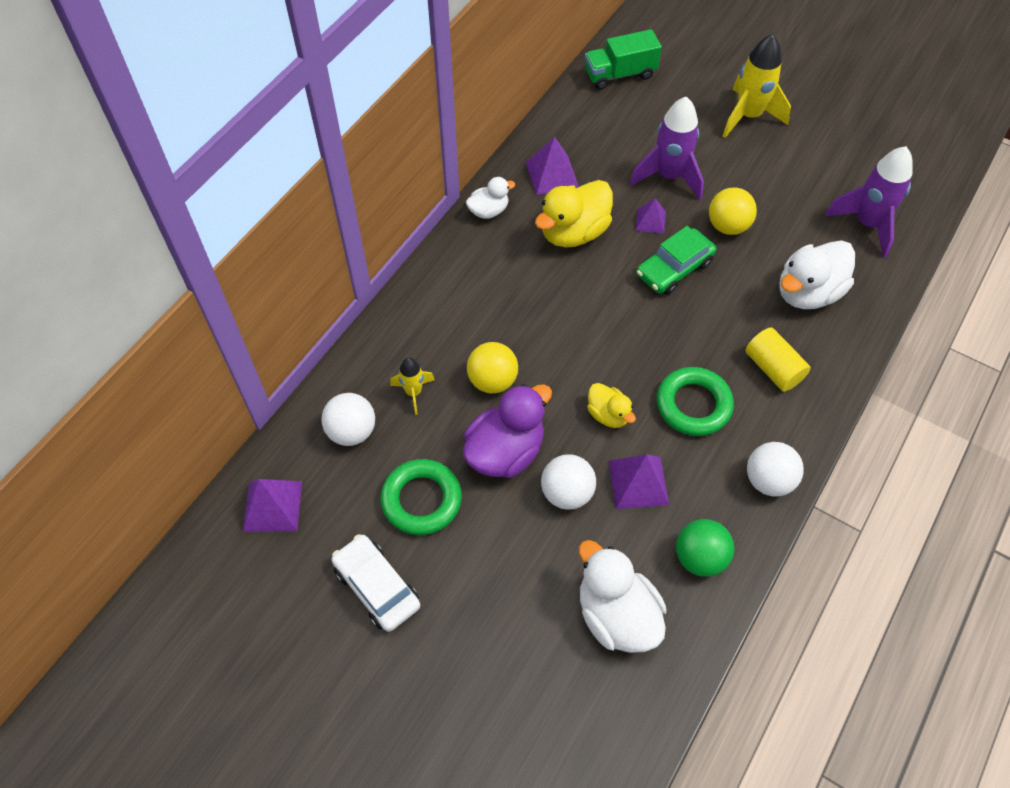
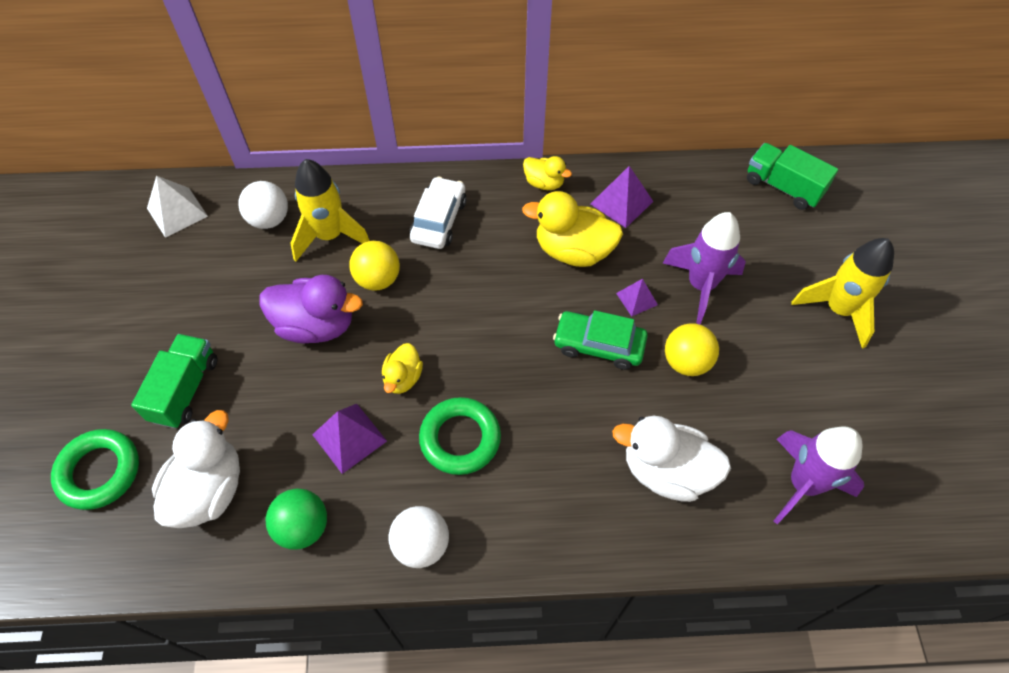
camera: 55 degrees right, 0 degrees up
(272, 506) = (177, 212): purple pyramid -> white pyramid
(376, 587) = (145, 311): white car -> white car (438, 220)
(413, 392) = (330, 236): yellow rocket -> yellow rocket, size x1.86
(421, 500) = (236, 296): green ring -> green ring (99, 471)
(488, 211) = (544, 183): white duck -> yellow duck
(496, 590) = (185, 390): none -> green truck
(567, 493) = (304, 390): white ball -> none
(773, 368) = (551, 485): yellow cylinder -> none

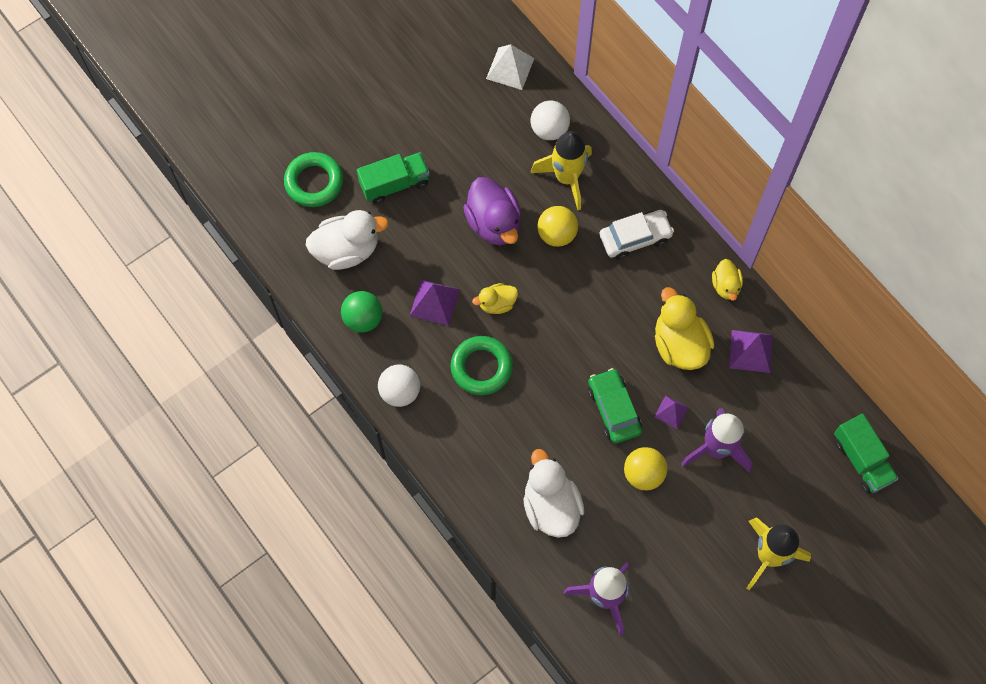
camera: 55 degrees right, 10 degrees up
(783, 187) = (861, 460): green truck -> green truck turned 150 degrees clockwise

